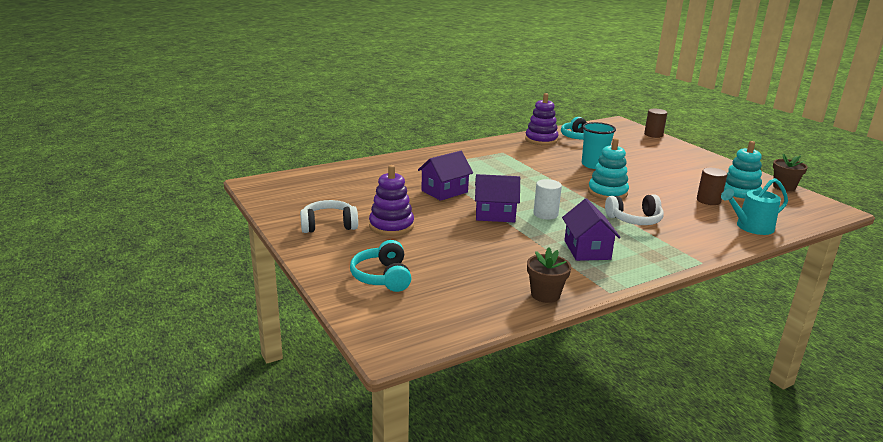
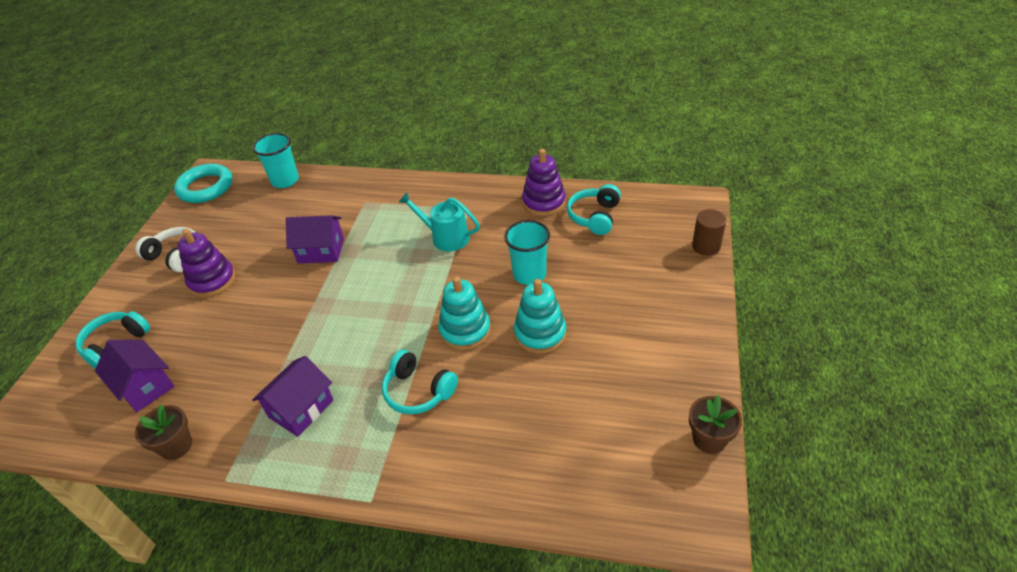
camera: 45 degrees right, 20 degrees up
(271, 190) = (205, 187): none -> turquoise ring
(338, 171) = (285, 180): none -> turquoise cup
(495, 214) = (309, 308): purple house -> purple house (145, 386)
(545, 214) = (350, 333): white cylinder -> none
(634, 220) = (418, 391): white headphones -> turquoise headphones
(708, 200) = (557, 407): brown cylinder -> none
(739, 195) = (615, 419): turquoise stacking toy -> turquoise stacking toy (540, 333)
(751, 227) = (524, 483): turquoise watering can -> turquoise watering can (446, 237)

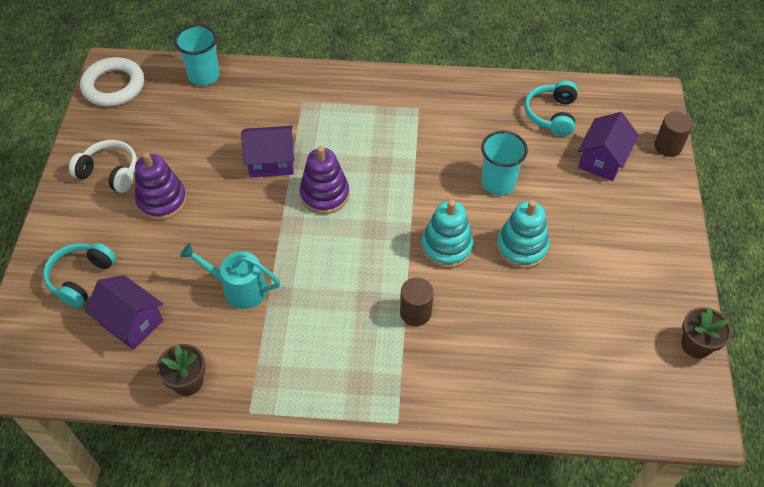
camera: 10 degrees left, 10 degrees up
(205, 187) = (114, 86): turquoise ring -> white ring
(301, 409) = (303, 337): purple house -> purple house (602, 160)
(418, 391) = (415, 312): turquoise headphones -> brown cylinder
(446, 237) = (402, 142): turquoise watering can -> turquoise watering can (239, 288)
(544, 202) = (496, 98): purple stacking toy -> purple stacking toy (324, 195)

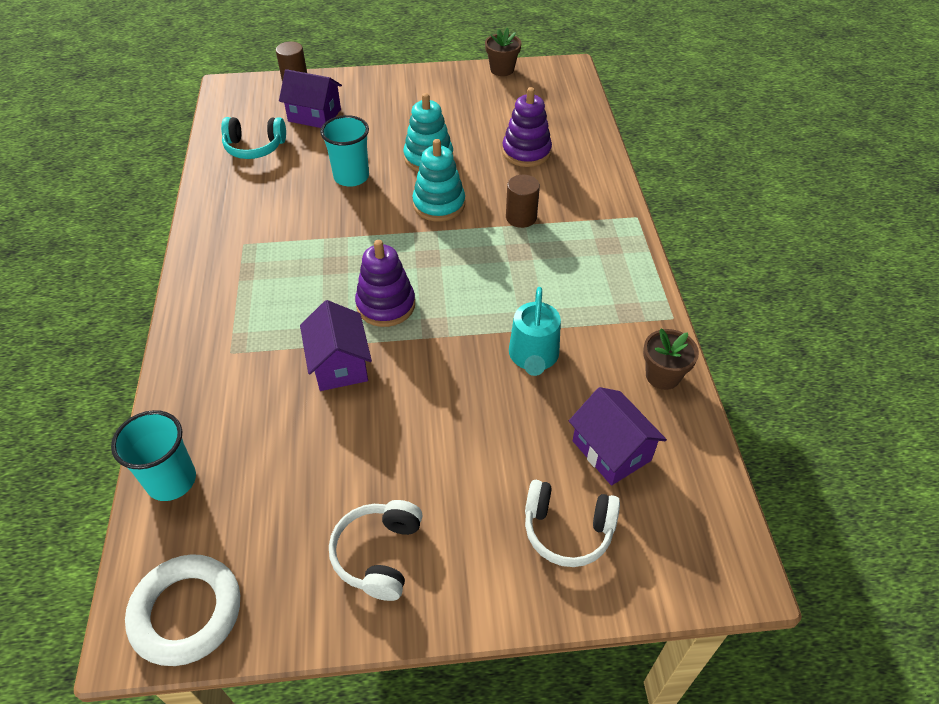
camera: 100 degrees left, 5 degrees down
(81, 278) = (567, 529): turquoise headphones -> white headphones
(131, 322) = (611, 450): purple house -> purple house turned 60 degrees counterclockwise
(162, 201) = (421, 470): purple stacking toy -> purple stacking toy (526, 152)

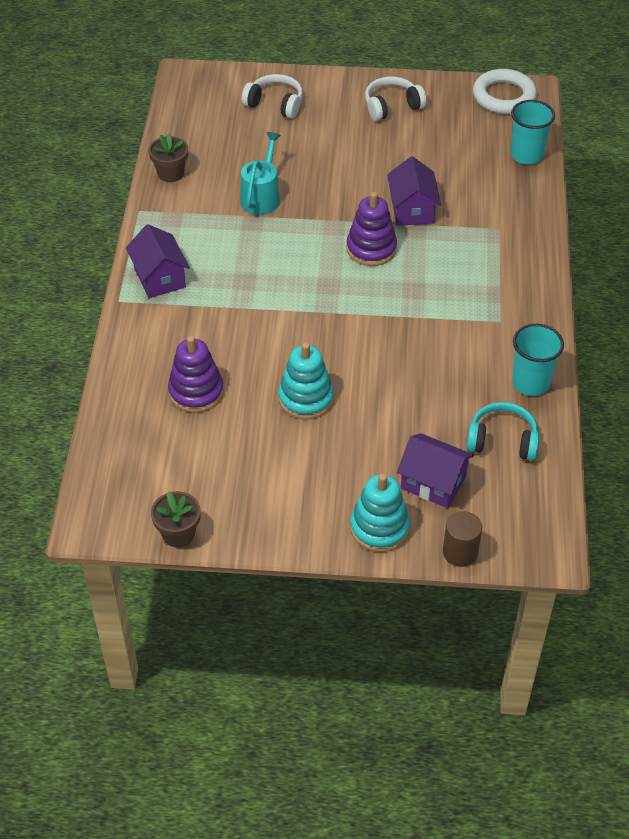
camera: 170 degrees left, 0 degrees up
(351, 177) = (393, 384): turquoise cup -> turquoise cup (530, 382)
(379, 554) = (392, 106): white headphones -> white headphones turned 135 degrees counterclockwise
(439, 204) = (306, 339): turquoise stacking toy -> turquoise stacking toy (379, 528)
(521, 217) = (230, 314): brown cylinder -> none
(611, 450) = (230, 136): purple house -> purple house (159, 277)

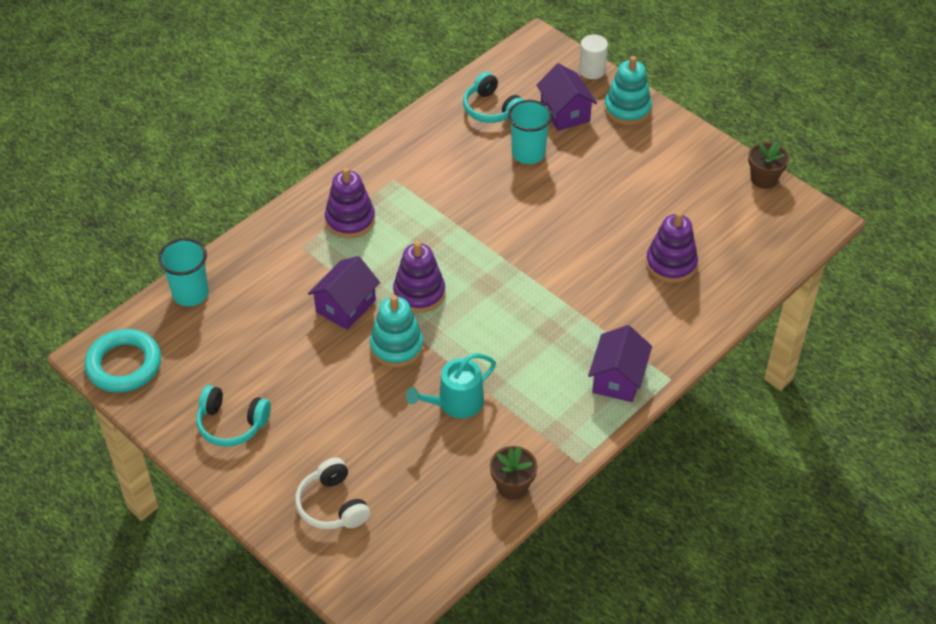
camera: 140 degrees left, 0 degrees up
(306, 398) = (594, 211): turquoise stacking toy -> turquoise stacking toy (396, 346)
(392, 106) = (232, 423): white headphones -> turquoise headphones
(460, 552) = (592, 70): brown cylinder -> white cylinder
(490, 268) = (350, 220): none -> purple stacking toy
(504, 96) = (124, 365): white ring -> turquoise ring
(530, 382) = (427, 129): turquoise cup -> turquoise cup (528, 153)

